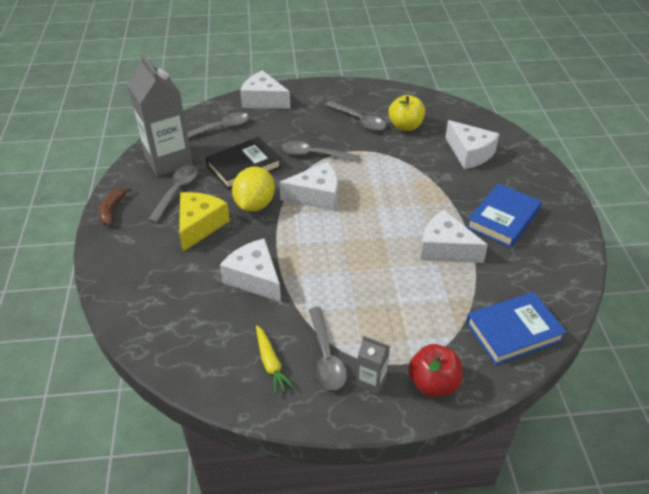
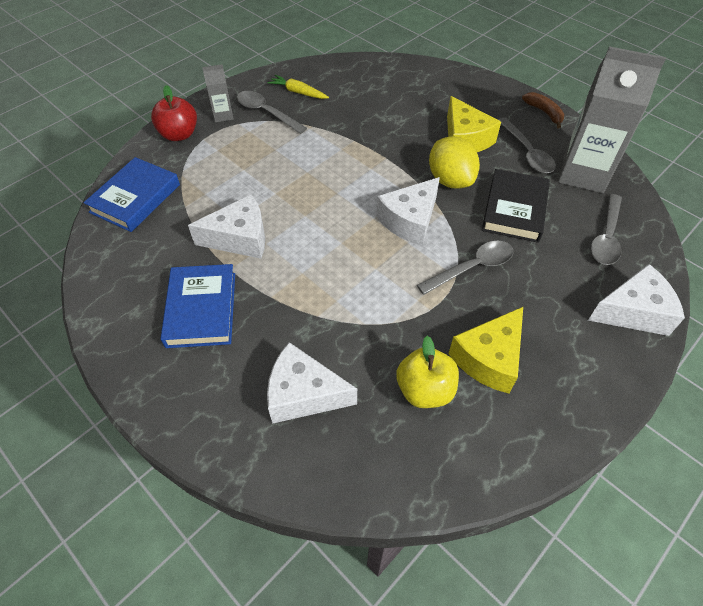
camera: 140 degrees right, 10 degrees up
(255, 278) = (371, 128): white cheese -> none
(359, 120) = (489, 358): grey spoon -> yellow cheese

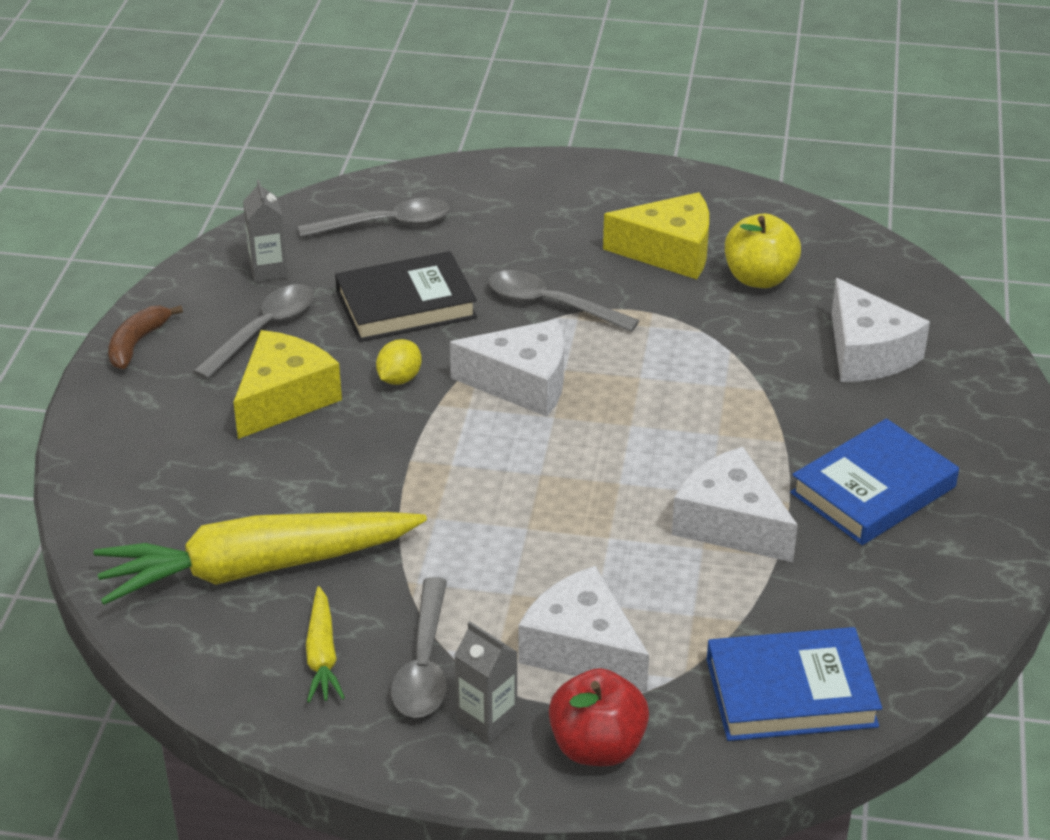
camera: 125 degrees left, 15 degrees down
(360, 94) = (256, 568): none -> yellow carrot
(450, 180) = (399, 379): yellow lemon -> yellow lemon, size x0.53
(583, 174) = (268, 270): grey carton -> grey carton, size x0.46
(633, 311) = (493, 182): white cheese -> white cheese (582, 649)

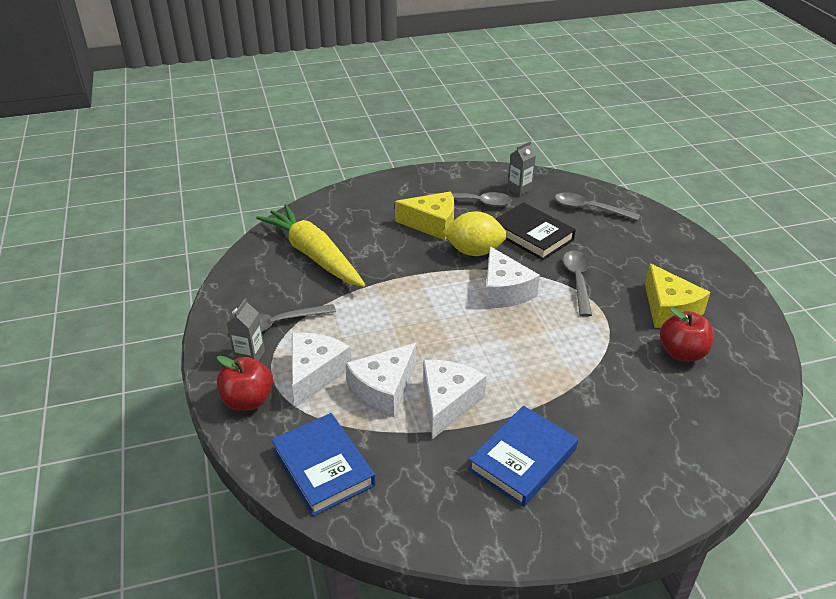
camera: 65 degrees right, 0 degrees up
(137, 343) = (437, 175): brown banana -> none
(322, 655) = (268, 291): yellow carrot -> none
(386, 224) = (589, 209): grey spoon -> grey spoon turned 150 degrees clockwise
(399, 379) = (474, 251): yellow lemon -> yellow lemon, size x1.87
(759, 278) = (682, 353): yellow apple -> red apple
(867, 353) = (654, 422): white cheese -> white cheese (383, 390)
(873, 490) = (522, 459): blue book -> blue book turned 75 degrees counterclockwise

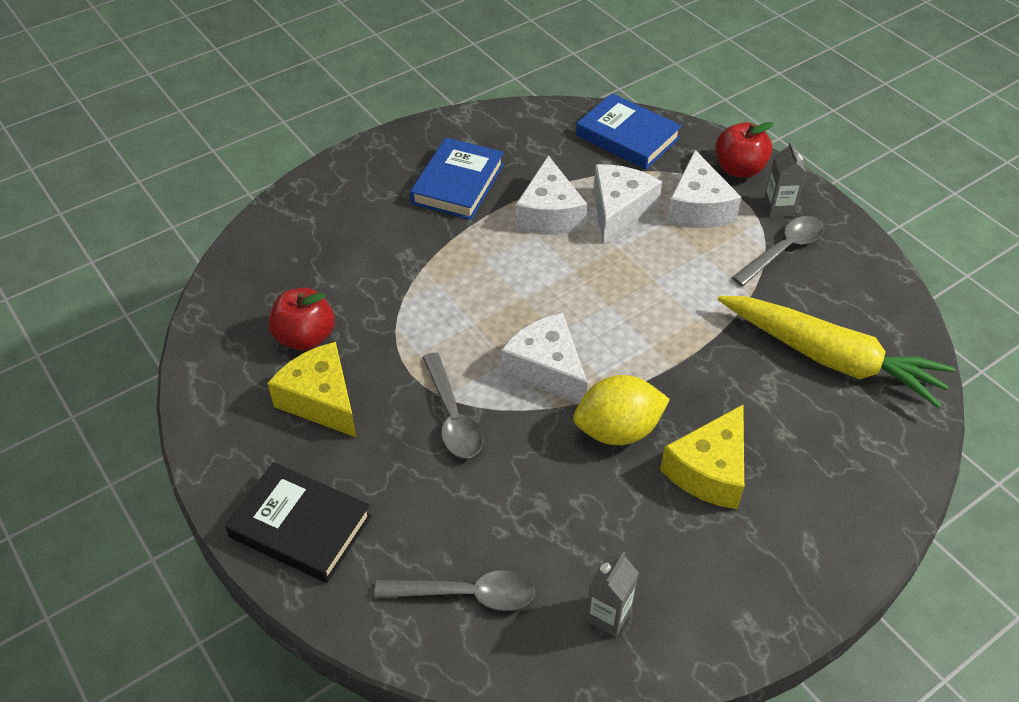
camera: 160 degrees right, 10 degrees up
(432, 224) = (709, 471): yellow cheese -> yellow cheese turned 45 degrees counterclockwise
(475, 202) = (669, 549): grey spoon -> none
(532, 235) = (545, 493): black book -> black book (300, 526)

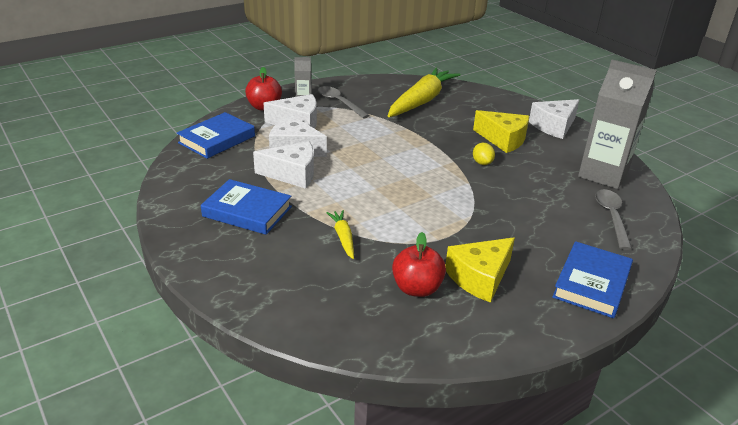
camera: 90 degrees left, 15 degrees down
(300, 526) = (591, 283): black book -> blue book
(406, 269) = (343, 237): none -> yellow carrot
(452, 416) = (483, 219): grey spoon -> none
(546, 369) = (438, 183): white cheese -> white cheese (554, 126)
(608, 615) = (603, 174): grey carton -> grey carton, size x2.19
(618, 430) = (482, 163): yellow lemon -> yellow lemon, size x0.53

